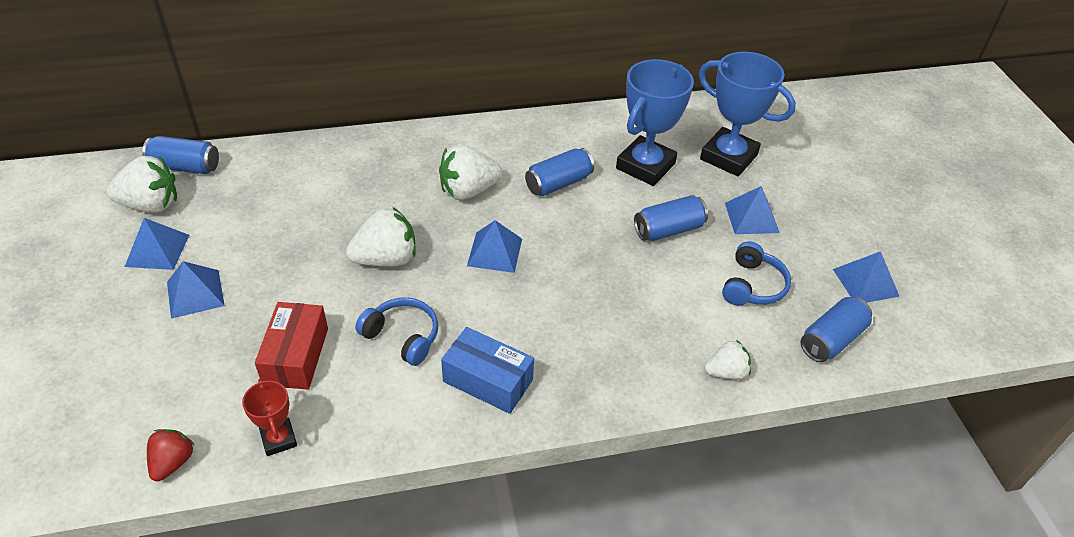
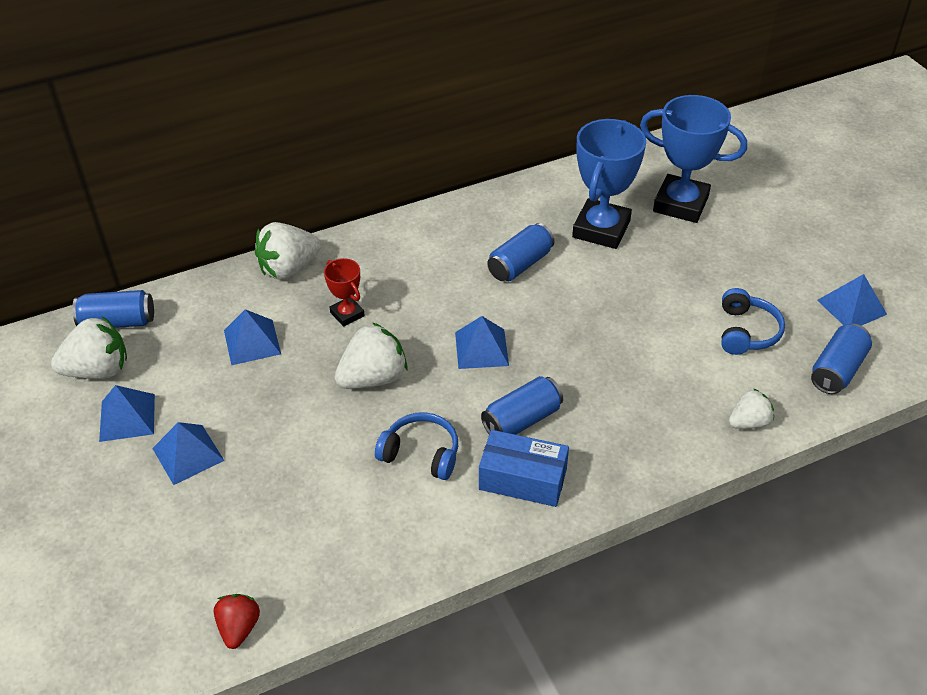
camera: 10 degrees left, 0 degrees up
(279, 439) = (337, 581): red trophy -> red trophy (347, 314)
(296, 356) = (320, 496): red box -> none
(468, 190) = (430, 289): white strawberry -> white strawberry (289, 268)
(668, 230) = (647, 291): blue can -> blue can (522, 420)
(751, 217) = (723, 263): blue pyramid -> blue pyramid (252, 342)

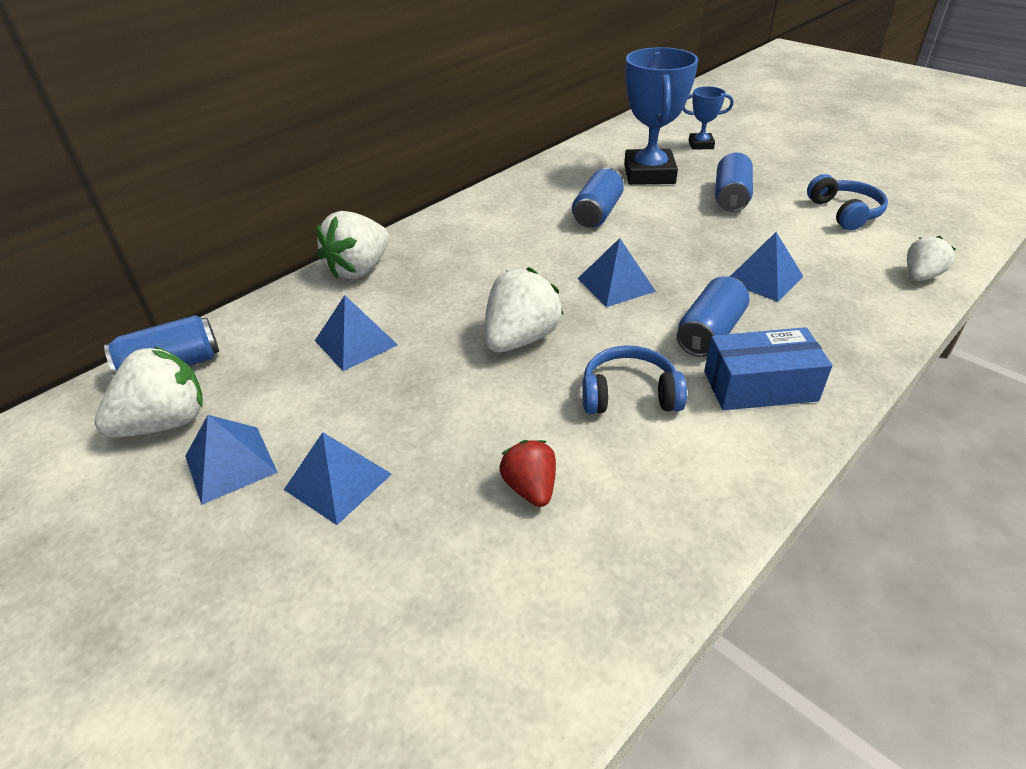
camera: 20 degrees left, 5 degrees down
(239, 628) = (543, 690): red strawberry -> red strawberry (530, 488)
(347, 314) = (451, 291): red trophy -> none
(680, 204) = (701, 145): blue trophy -> blue trophy, size x0.51
(837, 370) = (948, 220): blue can -> blue can (731, 197)
(852, 307) = (908, 177): blue pyramid -> blue pyramid (764, 278)

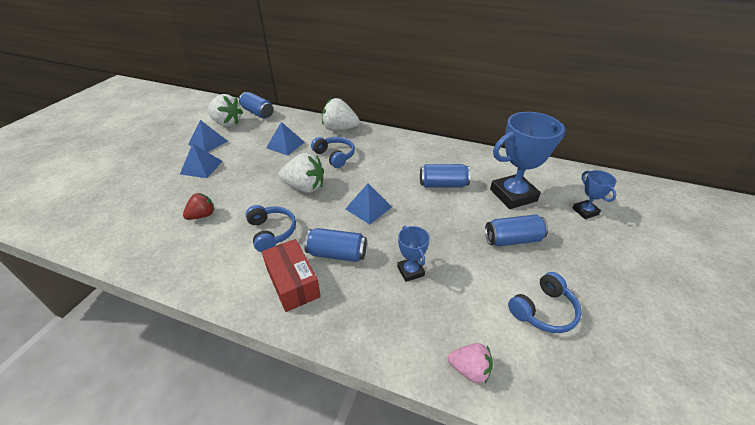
camera: 65 degrees right, 0 degrees up
(448, 290) = (335, 156): none -> blue headphones
(760, 386) = (293, 283): blue box -> red box
(764, 278) = (410, 271): blue pyramid -> blue trophy
(921, 276) = (469, 369): white strawberry -> pink strawberry

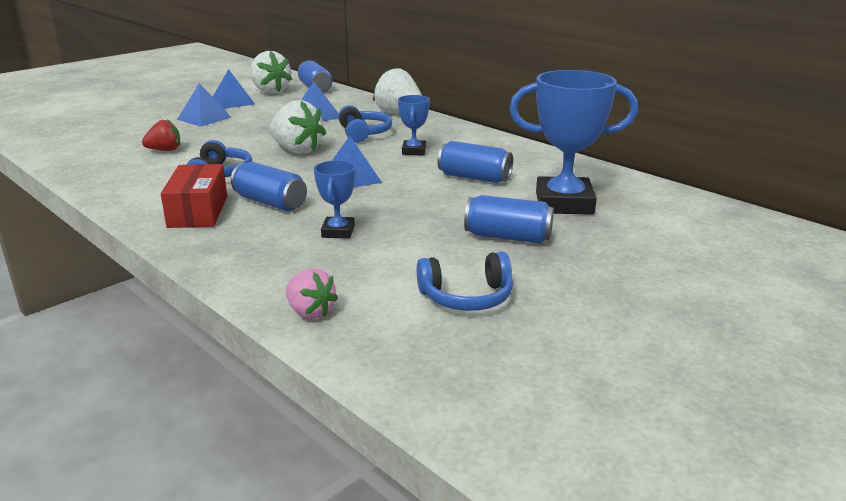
camera: 25 degrees right, 15 degrees down
(585, 211) = (658, 237): blue trophy -> blue trophy (414, 151)

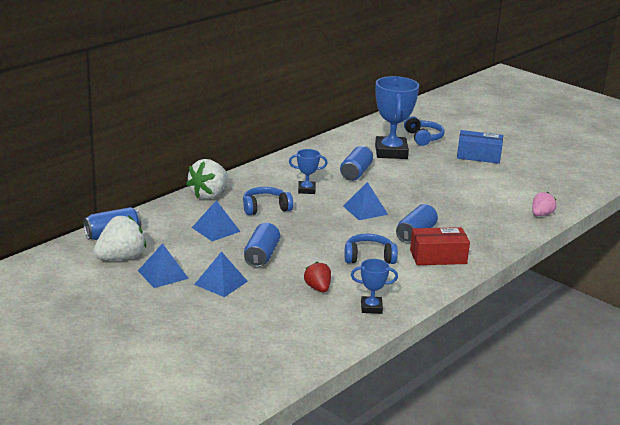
camera: 95 degrees left, 0 degrees up
(297, 150) = (310, 232): white strawberry -> none
(338, 232) = (452, 211): blue trophy -> blue trophy (371, 308)
(467, 297) = (509, 181): blue headphones -> blue headphones (423, 138)
(508, 237) = (441, 169): blue can -> blue can (261, 256)
(585, 277) = (478, 156): none -> blue box

